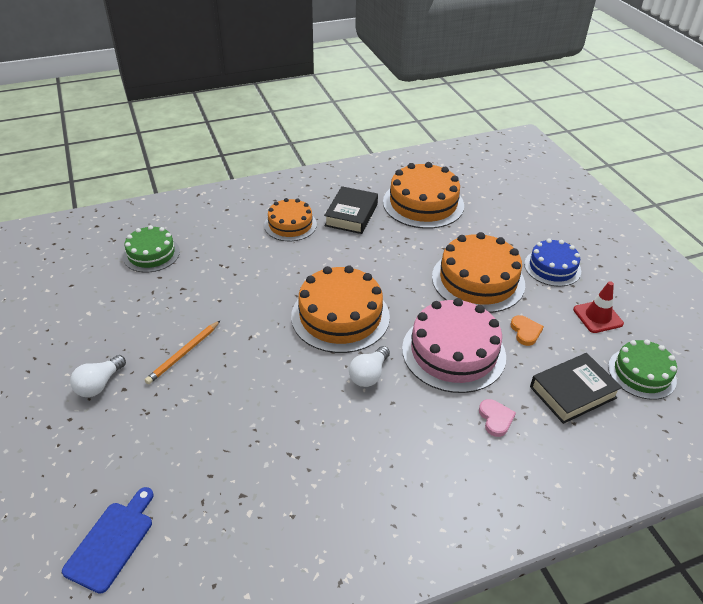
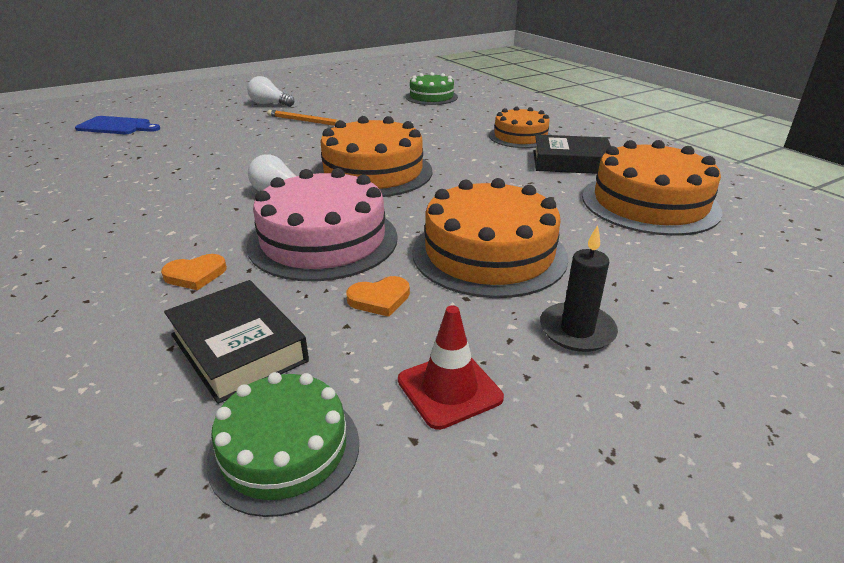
camera: 80 degrees right, 10 degrees down
(495, 419) = (195, 275): pink heart -> orange heart
(552, 267) = (577, 330): blue cake -> black candle

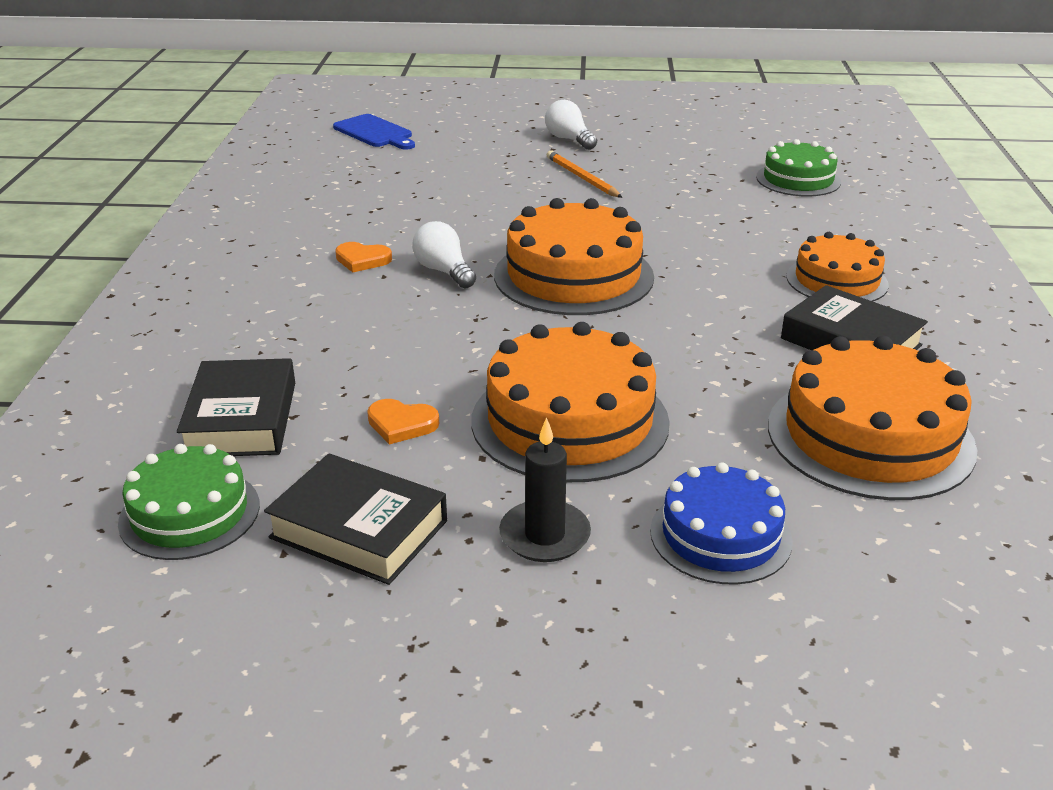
camera: 35 degrees right, 0 degrees up
(195, 275) = (277, 337): orange heart -> orange heart (362, 260)
(323, 240) = (423, 342): pink cake -> none
(449, 389) = (359, 529): red traffic cone -> black book
(666, 284) = (720, 535): none -> blue cake

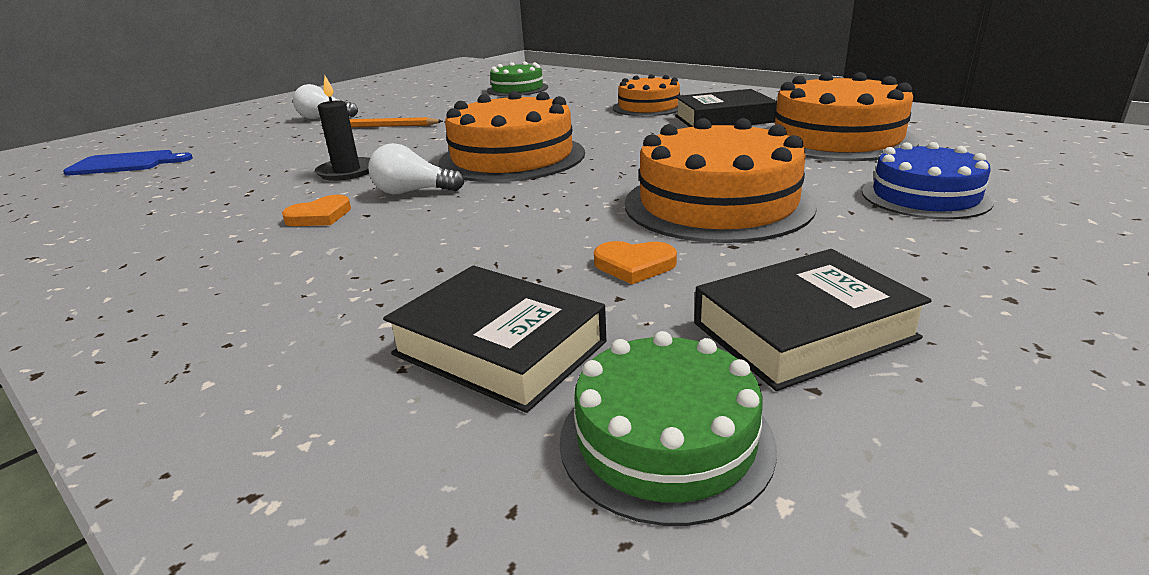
camera: 50 degrees left, 5 degrees down
(401, 424) = (634, 265): orange heart -> orange heart turned 45 degrees clockwise
(544, 535) = (882, 250): black candle -> black candle (347, 172)

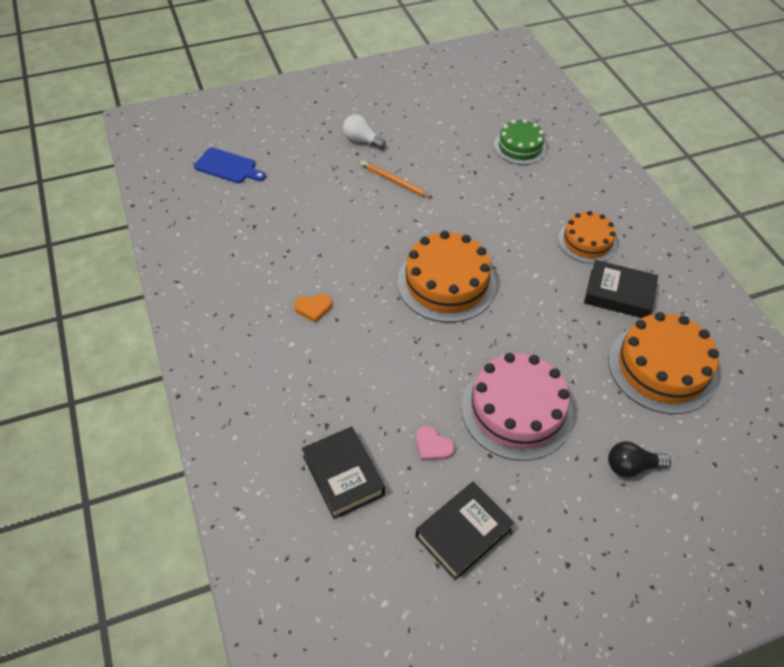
camera: 25 degrees right, 25 degrees up
(347, 172) = (345, 252): black candle -> none
(412, 192) = (369, 303): white light bulb -> none
(634, 265) = (433, 446): orange heart -> pink heart
(665, 440) = (369, 558): green cake -> none
(717, 204) = (516, 410): orange cake -> pink cake
(803, 331) = (463, 533): black book -> black book turned 45 degrees counterclockwise
(925, 196) = (631, 466): blue cake -> black light bulb

